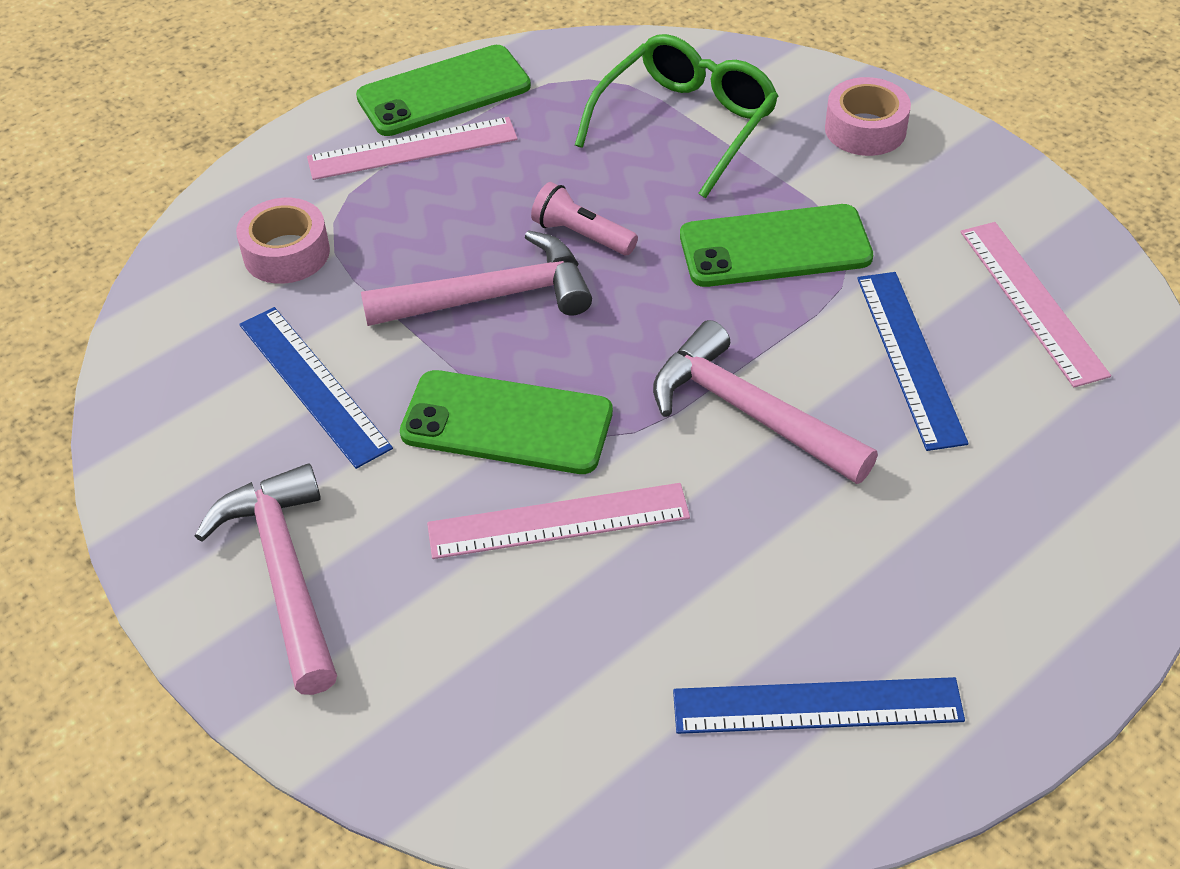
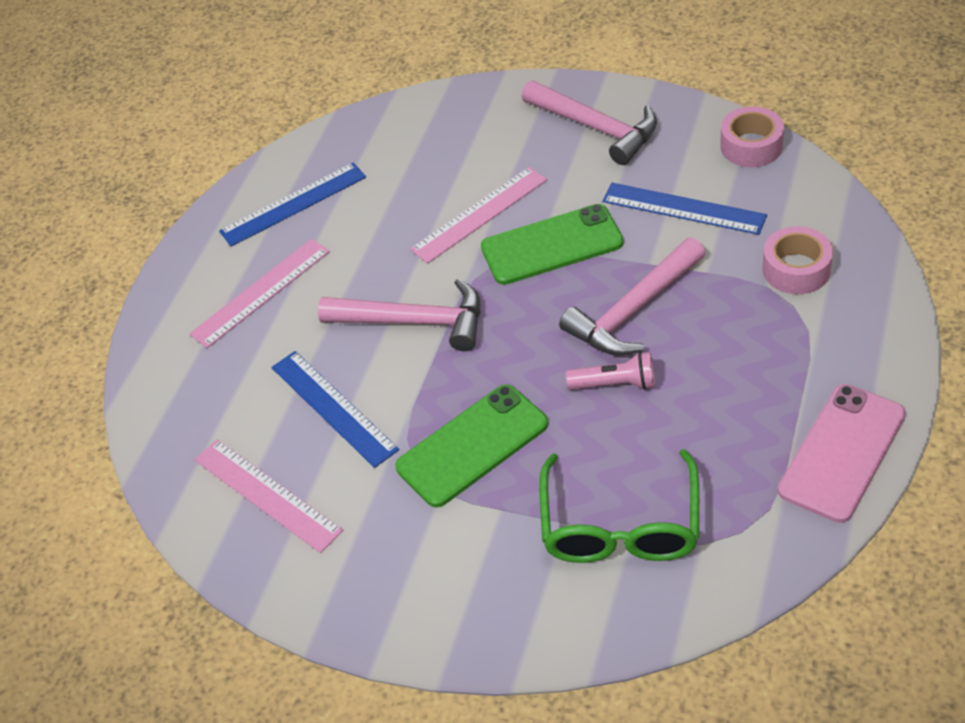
camera: 155 degrees right, 0 degrees up
(412, 148) = (806, 388): pink ruler -> pink ruler (261, 292)
(444, 92) = (842, 452): green phone -> pink phone
(865, 129) = (470, 600): pink tape -> pink tape (751, 146)

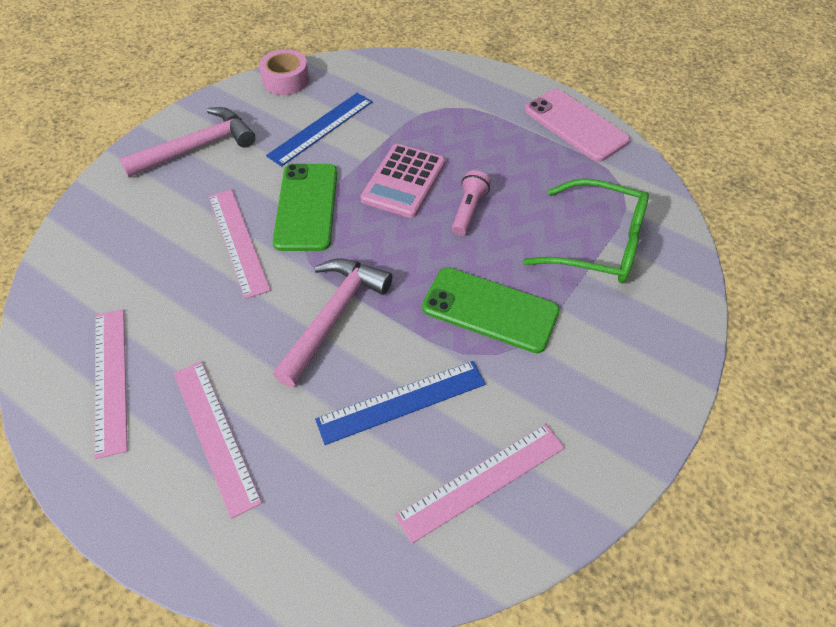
camera: 80 degrees left, 5 degrees up
(293, 204) = (110, 379): blue ruler -> pink ruler
(472, 445) = (490, 310): green phone -> green phone turned 45 degrees counterclockwise
(633, 311) = (404, 181): pink hammer -> pink calculator
(796, 269) = (414, 96): pink tape -> none

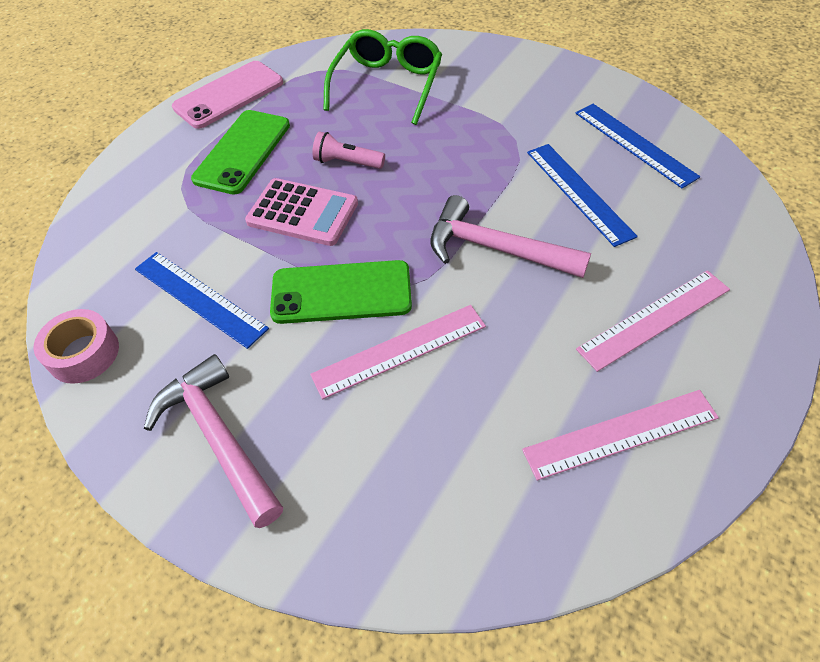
camera: 90 degrees left, 0 degrees up
(481, 480) = (634, 144): pink ruler -> blue ruler
(490, 310) = (470, 145): green phone -> green phone (243, 152)

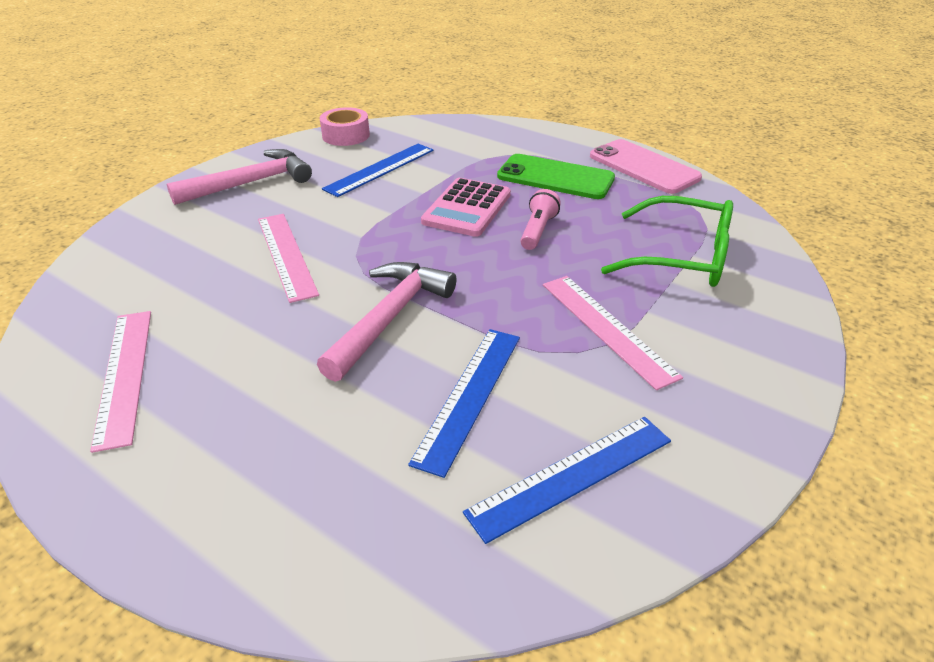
camera: 90 degrees right, 15 degrees down
(341, 293) = (362, 228): green phone -> none
(578, 193) = (469, 396): blue ruler -> blue ruler turned 45 degrees counterclockwise
(654, 319) = (243, 428): pink ruler -> pink ruler (607, 328)

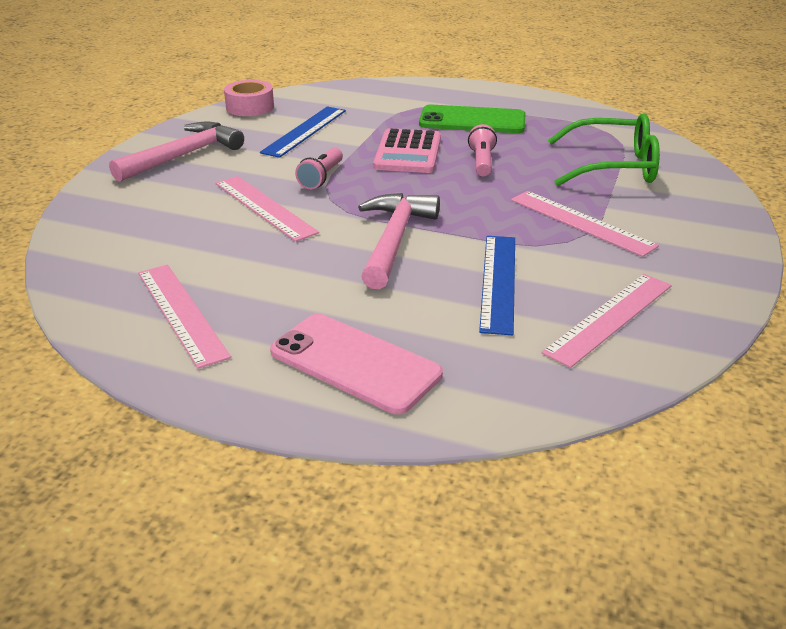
camera: 15 degrees left, 5 degrees down
(363, 227) = (321, 178): none -> pink flashlight
(571, 475) = (609, 318): blue ruler -> pink ruler
(643, 167) = (544, 105): pink phone -> pink phone (354, 363)

